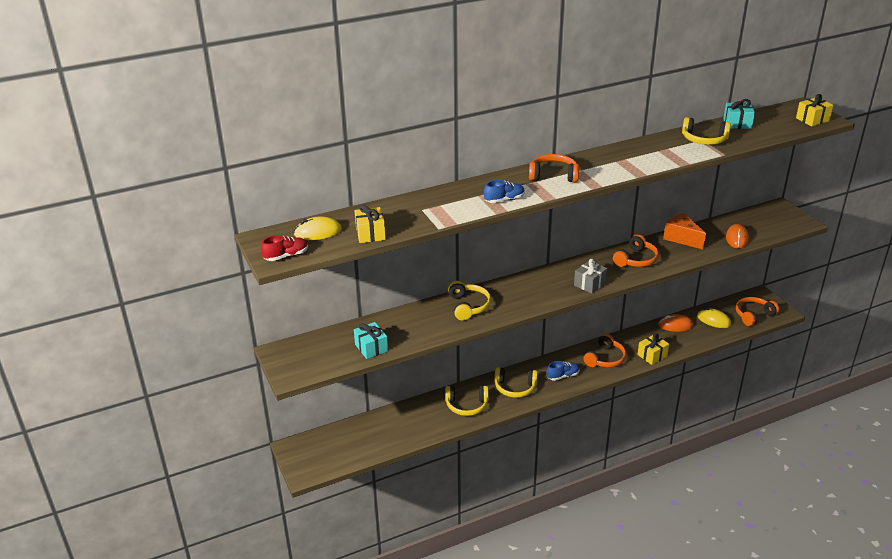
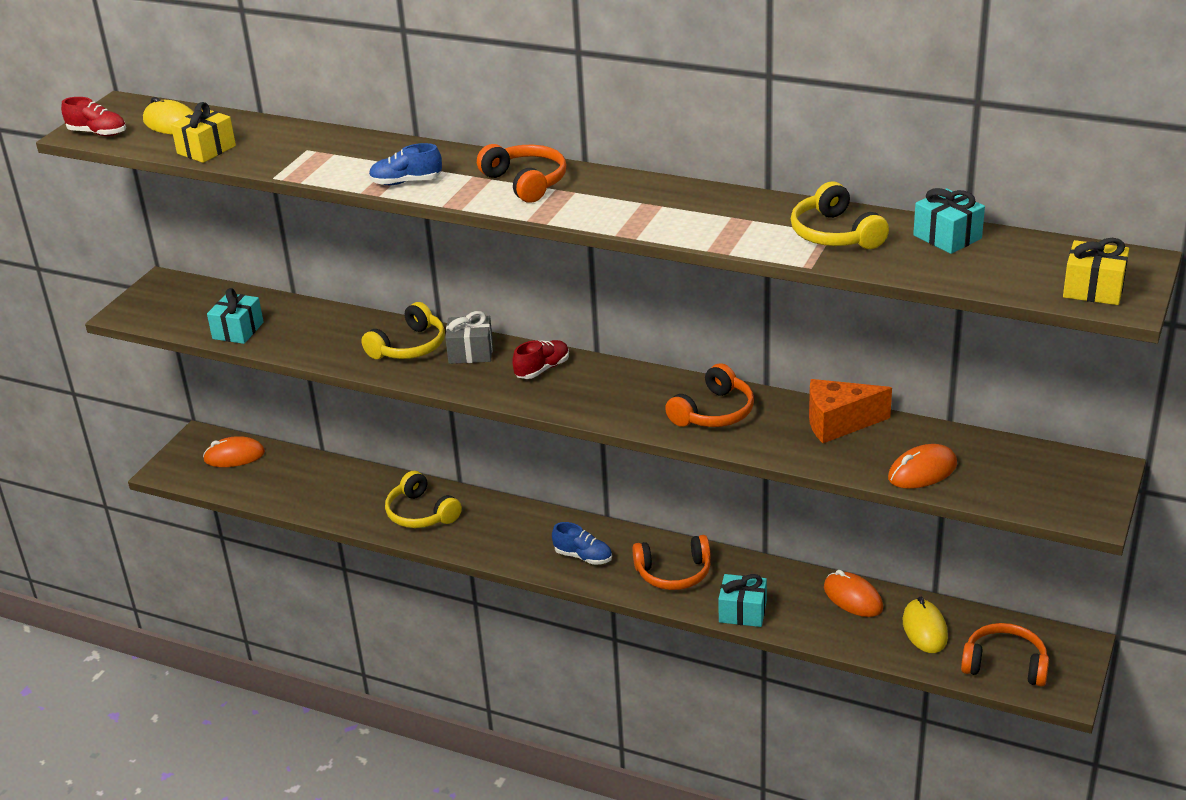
camera: 50 degrees right, 0 degrees up
(329, 443) = (234, 456): none -> orange mouse
(504, 200) = (406, 182): blue shoe -> blue shoe turned 150 degrees clockwise
(515, 388) = (505, 531): yellow headphones -> none
(542, 282) = (542, 369): none -> red shoe
(589, 284) = (590, 405): grey gift -> grey gift (470, 352)
(636, 259) = (713, 412): orange headphones -> orange headphones turned 45 degrees counterclockwise
(652, 355) = (742, 612): yellow gift -> turquoise gift
(681, 238) = (838, 423): orange cheese -> orange cheese turned 105 degrees counterclockwise

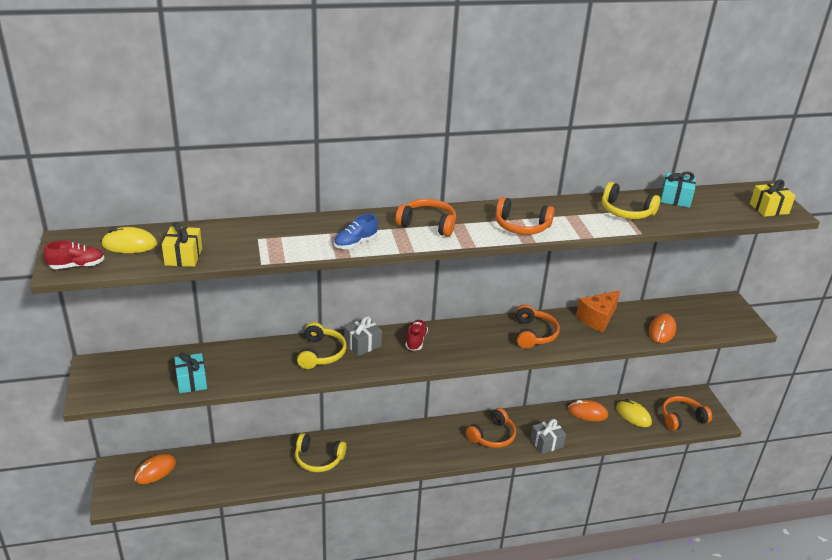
camera: 40 degrees left, 0 degrees up
(583, 556) = (437, 446): blue shoe -> none
(647, 214) = (521, 226): none -> orange headphones
(742, 612) = (546, 443): turquoise gift -> grey gift

